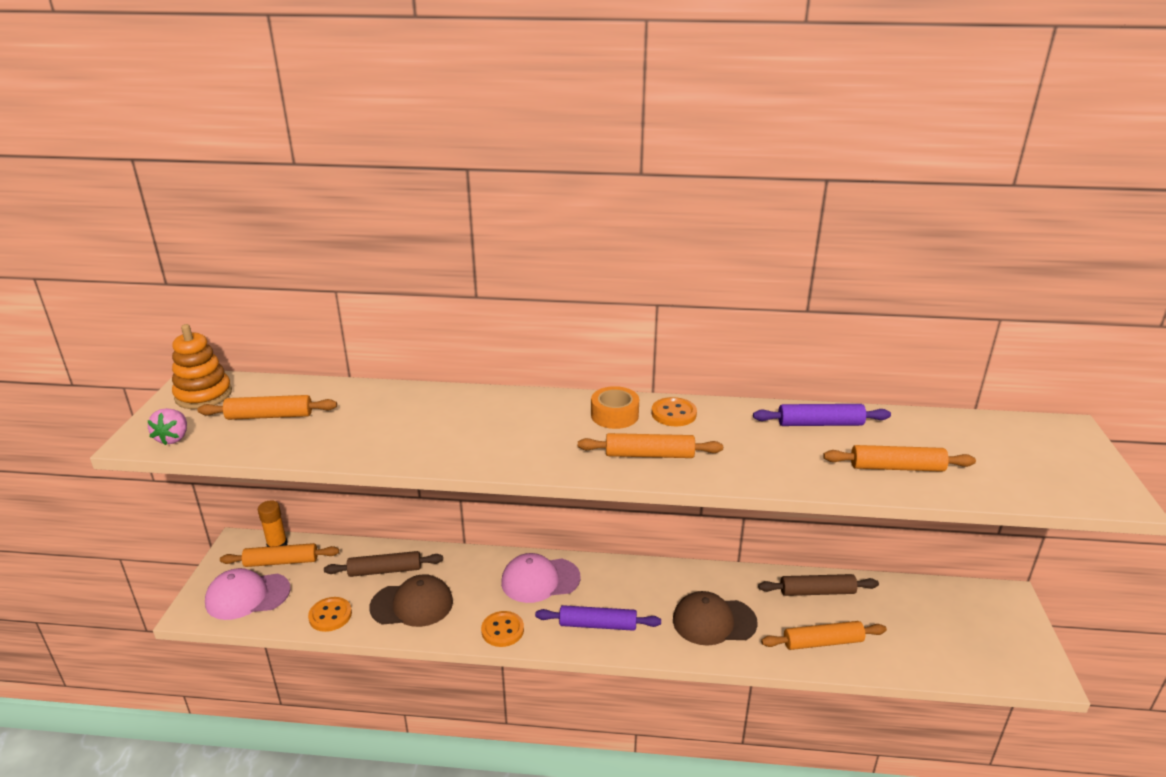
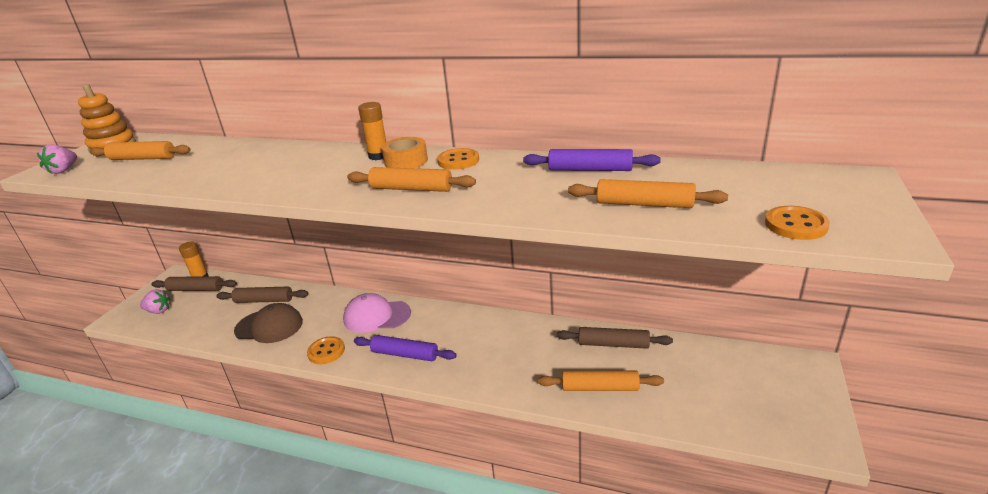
camera: 15 degrees right, 0 degrees up
(247, 596) = (158, 311): pink cap -> pink strawberry
(281, 562) = (196, 289): orange rolling pin -> brown rolling pin
(330, 615) = (206, 329): orange button -> orange button (795, 225)
(577, 408) = (379, 156): none -> orange glue stick
(714, 621) = (506, 360): brown cap -> none

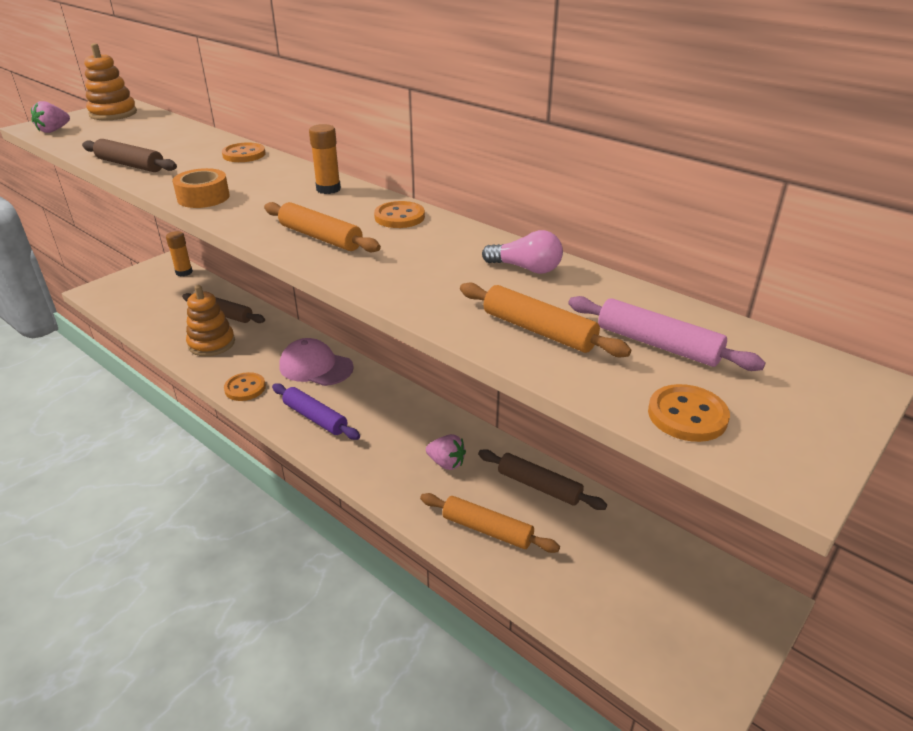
camera: 20 degrees right, 5 degrees up
(143, 158) = (124, 134): orange rolling pin -> none
(158, 311) = (129, 295): pink strawberry -> pink strawberry (446, 463)
(196, 289) = (173, 283): brown rolling pin -> brown rolling pin (130, 165)
(269, 326) = (211, 343): brown cap -> orange stacking toy
(276, 149) = (244, 154): none -> orange button
(406, 161) = (348, 203): orange tape -> orange tape (203, 197)
(590, 169) = (526, 268): purple rolling pin -> pink light bulb
(729, 190) = (657, 344): none -> pink rolling pin

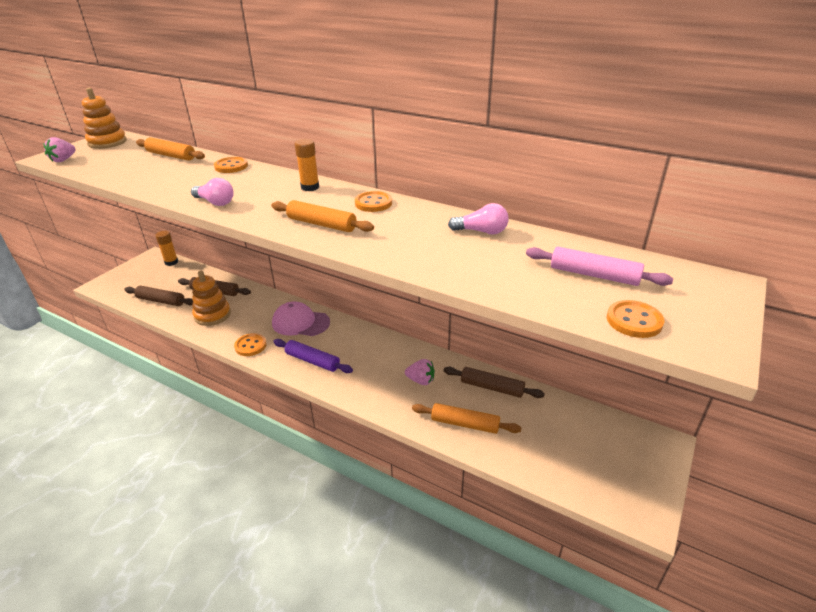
camera: 10 degrees left, 0 degrees up
(130, 165) = (143, 182): brown rolling pin -> brown rolling pin (161, 301)
(203, 197) = (215, 202): orange tape -> pink light bulb
(538, 330) = (510, 275): orange rolling pin -> orange rolling pin (171, 155)

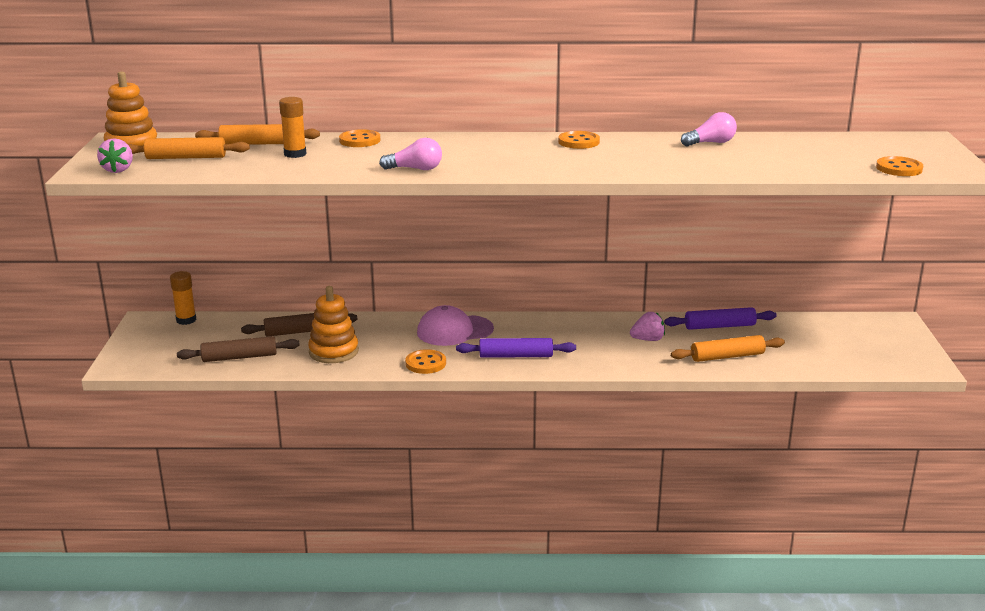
camera: 30 degrees left, 10 degrees down
(310, 187) = (489, 141): orange glue stick -> orange glue stick (295, 154)
(321, 224) = (561, 164): orange rolling pin -> orange rolling pin (186, 157)
(491, 387) = (719, 326): brown rolling pin -> purple rolling pin
(594, 275) = (837, 151): pink rolling pin -> none

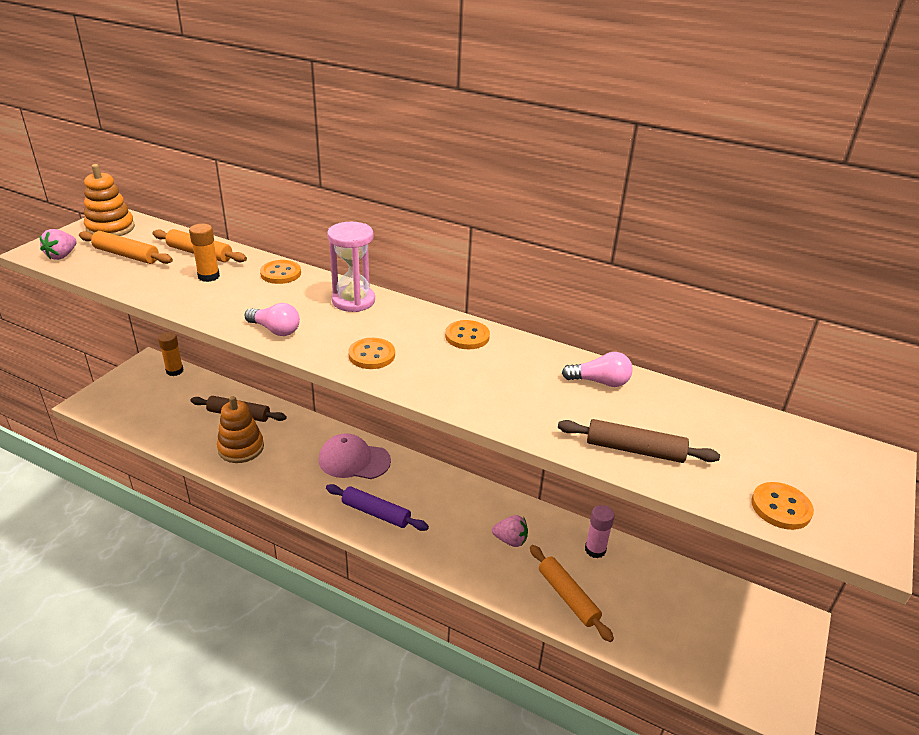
camera: 25 degrees right, 10 degrees up
(239, 357) = (171, 427): brown rolling pin -> brown rolling pin (634, 450)
(425, 363) = (296, 492): orange button -> orange button (371, 355)
(453, 142) = (353, 301): none -> pink hourglass
(719, 326) = (595, 550): purple rolling pin -> pink glue stick
(727, 356) = (568, 597): orange rolling pin -> orange rolling pin turned 45 degrees clockwise

